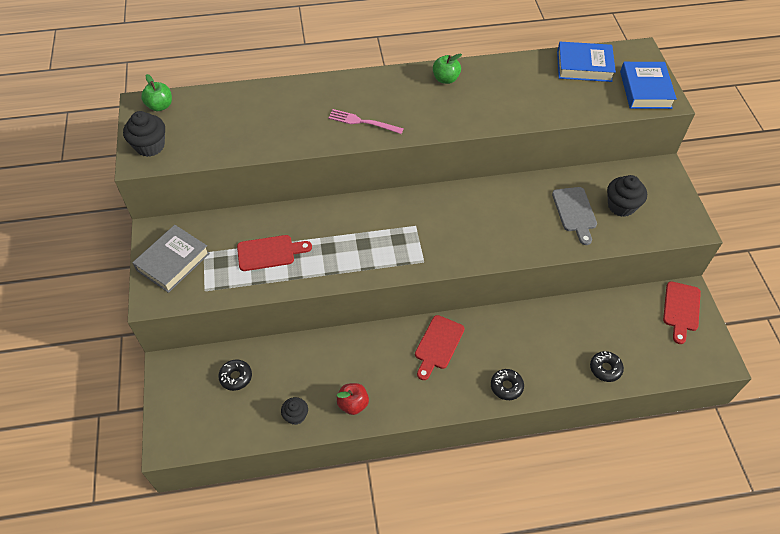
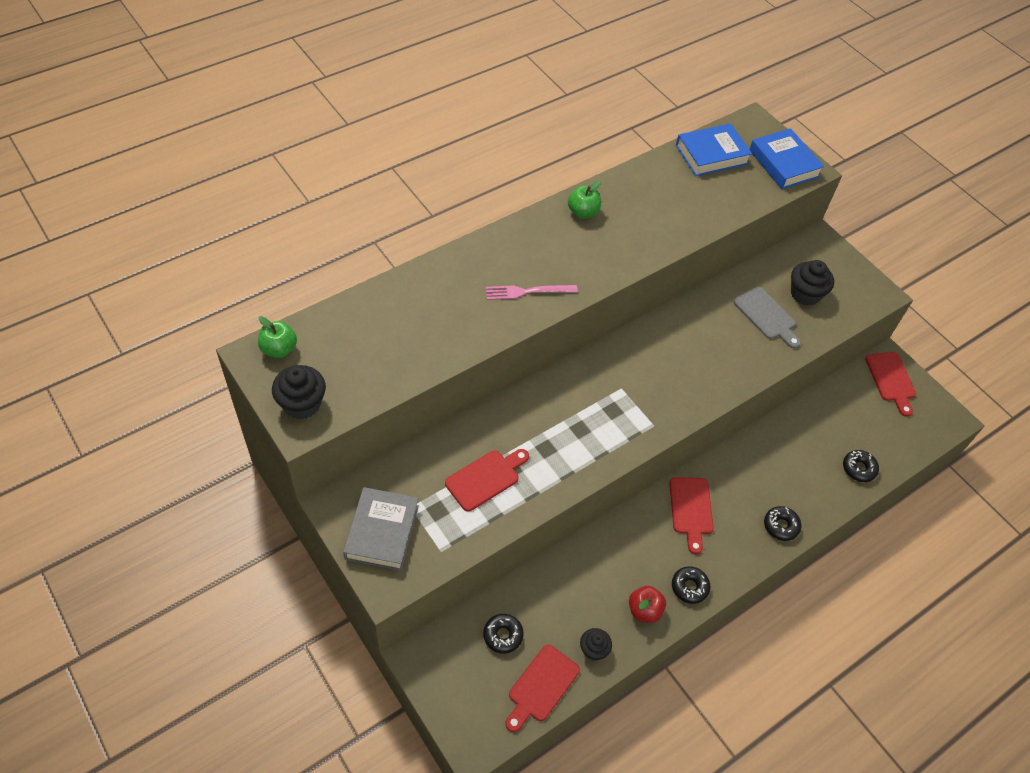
camera: 30 degrees left, 0 degrees up
(240, 425) = (541, 686): none -> red cutting board
(400, 402) = (689, 587): none -> black donut

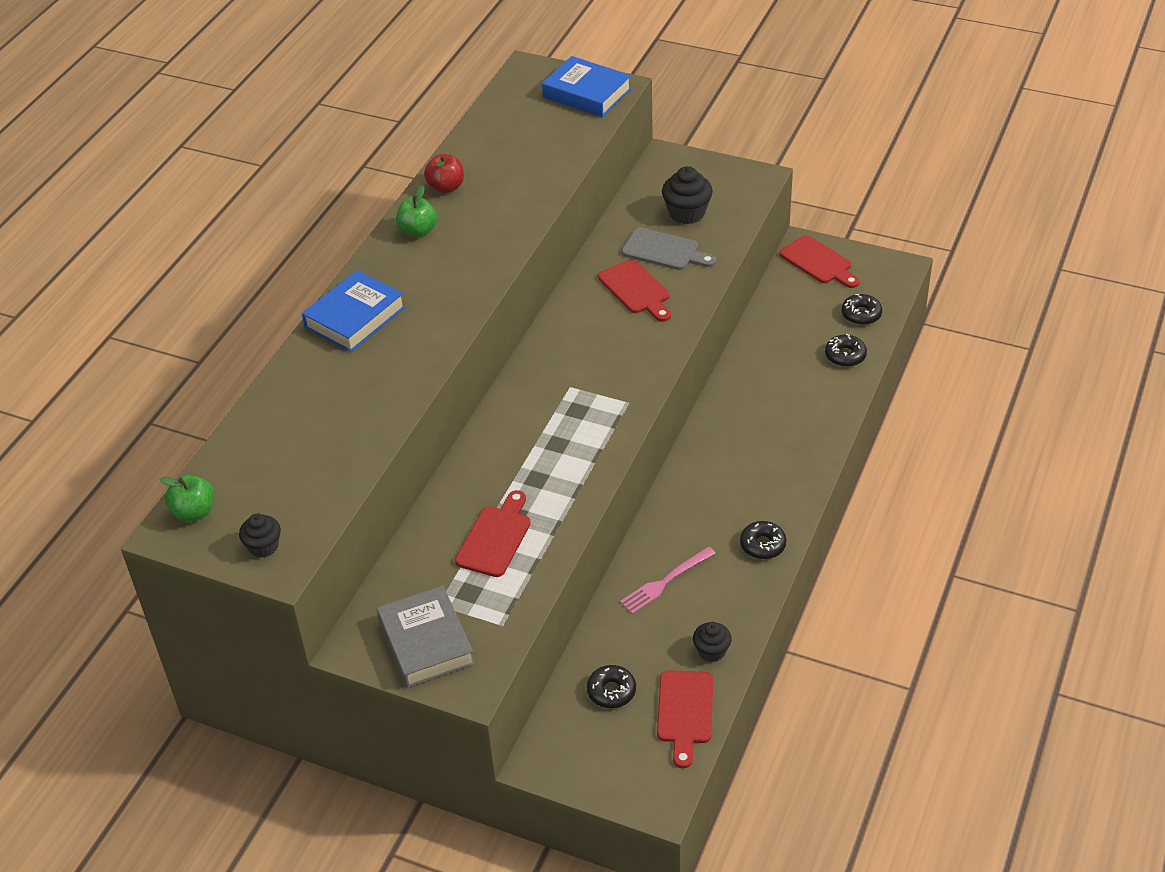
camera: 25 degrees left, 10 degrees down
(302, 404) = (263, 546): black cupcake -> black cupcake, size x0.63
(527, 291) = (419, 329): pink fork -> pink fork (665, 582)
(644, 610) = (734, 589): red apple -> red apple (446, 187)
(691, 510) = (712, 477): red cutting board -> red cutting board (636, 290)
(711, 154) = (508, 118): blue book -> blue book (355, 317)
(781, 526) = (809, 444): black donut -> black donut (861, 314)

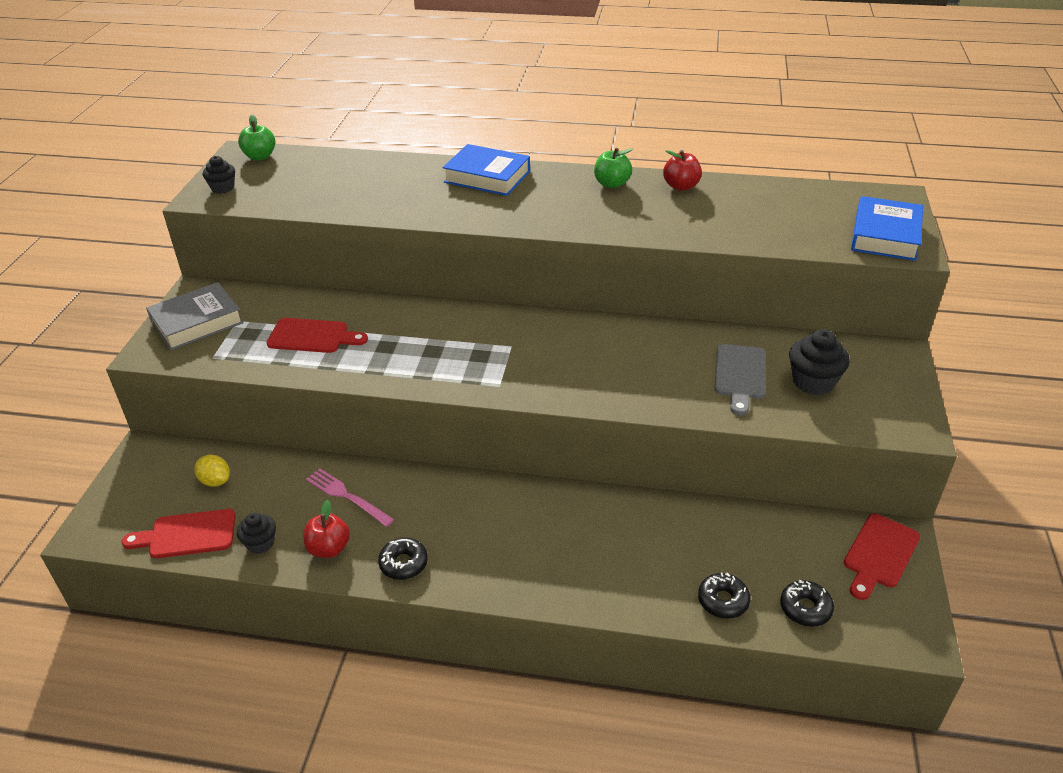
camera: 75 degrees right, 5 degrees down
(611, 691) = (215, 481): black donut -> yellow lemon
(636, 290) = (668, 365): red cutting board -> none
(731, 598) = (329, 548): none -> red apple

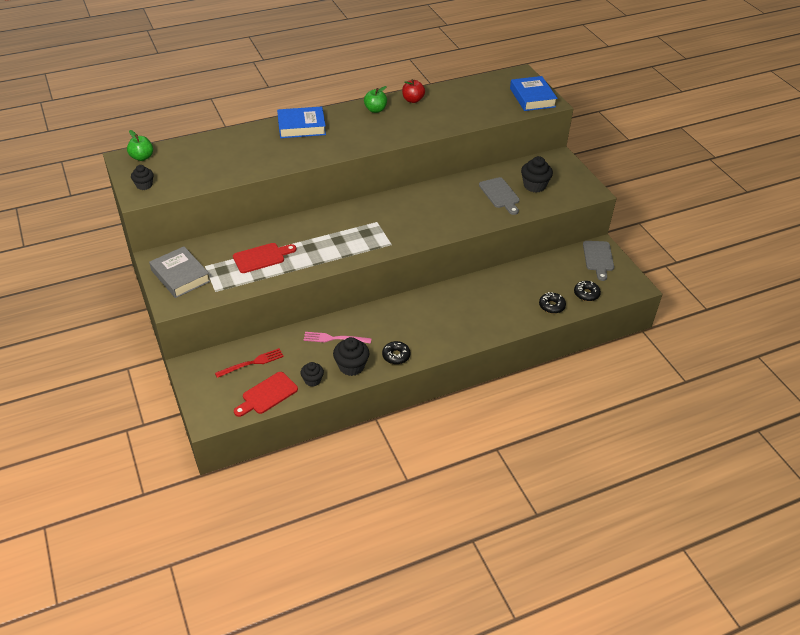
camera: 35 degrees left, 5 degrees up
(197, 322) = (180, 276): grey book -> grey book turned 60 degrees counterclockwise
(215, 481) = (252, 363): yellow lemon -> red fork
(329, 548) = (351, 366): red apple -> black cupcake
(879, 554) = (598, 258): red cutting board -> grey cutting board

